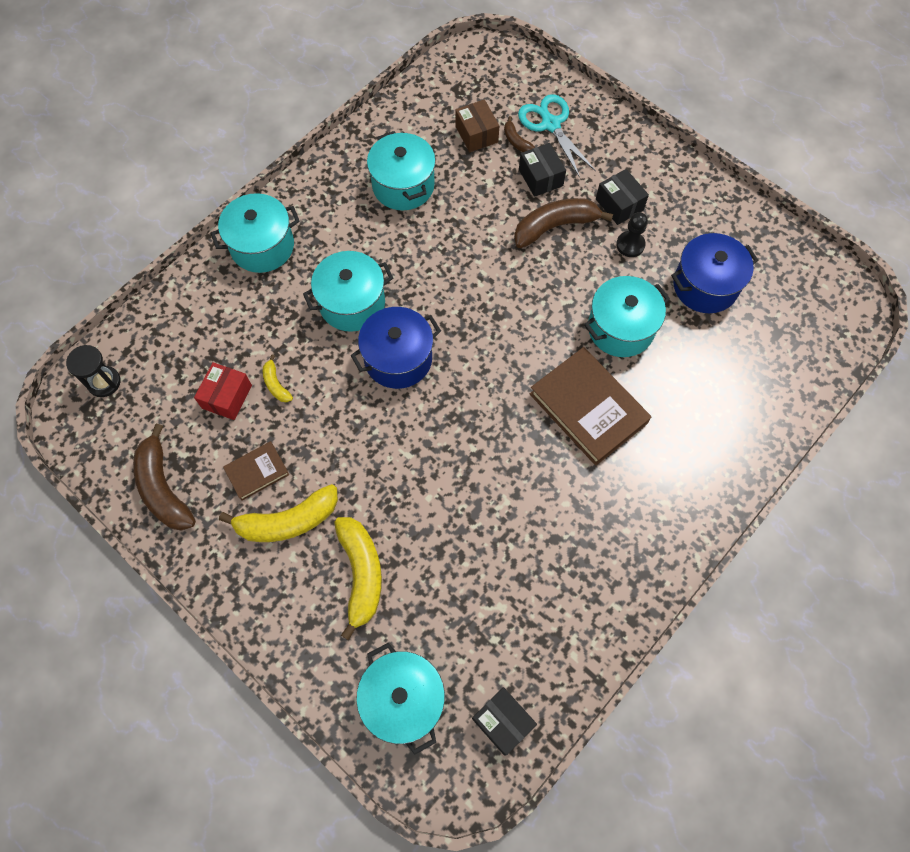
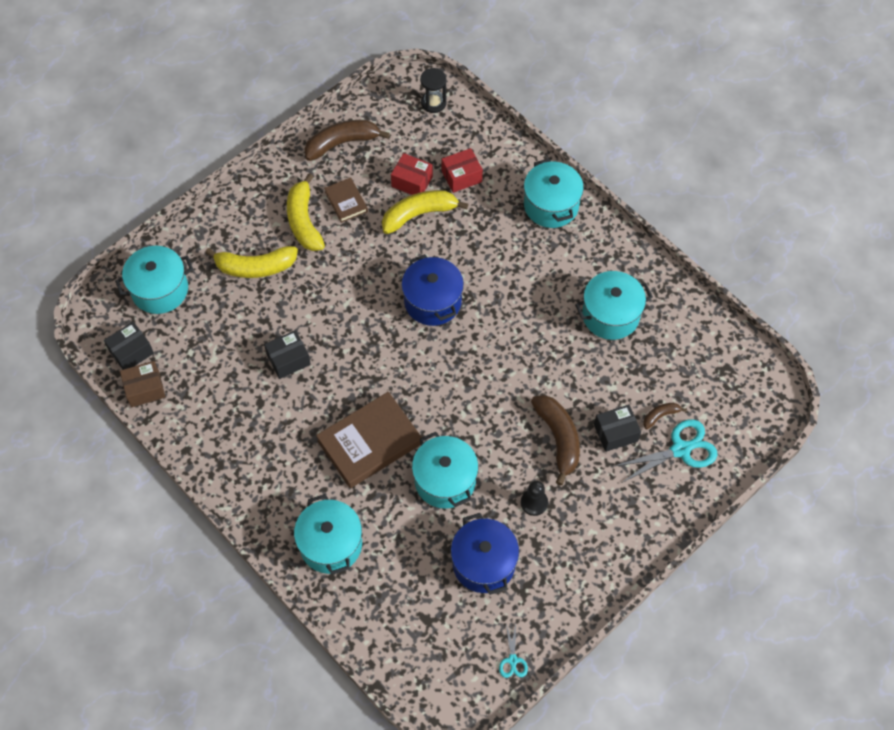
camera: 95 degrees right, 5 degrees down
(220, 341) = (461, 176): none -> red box
(276, 384) = (419, 214): yellow banana -> yellow banana, size x2.02
(352, 303) = (489, 270): turquoise pot -> turquoise pot (330, 544)
(476, 134) = (669, 381): brown box -> brown box (145, 389)
(619, 204) = (581, 500): black box -> black box (288, 359)
(798, 254) = (512, 660): none -> turquoise scissors

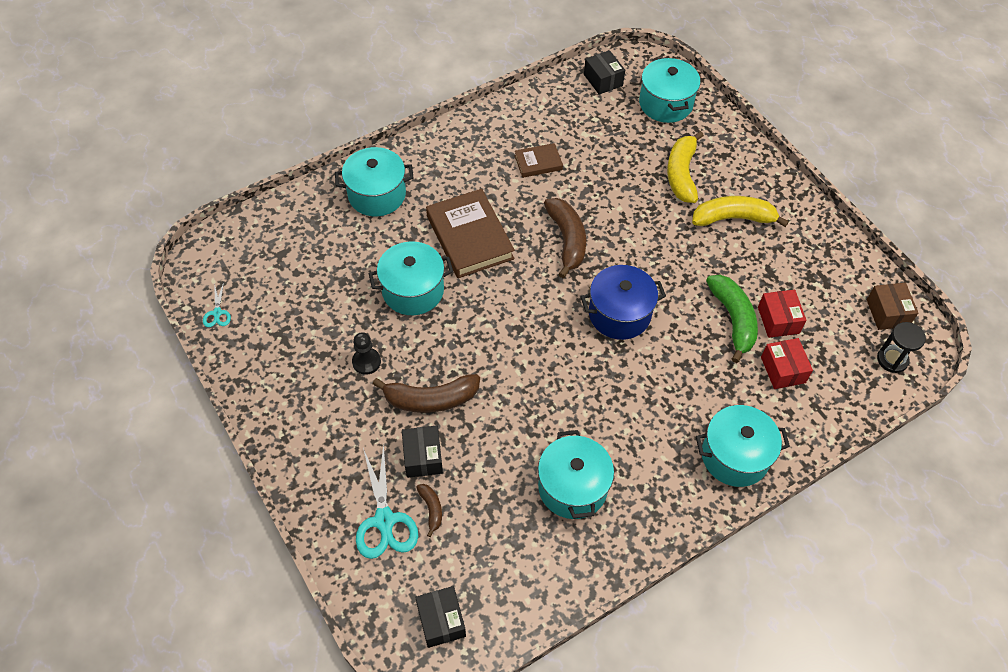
camera: 100 degrees right, 5 degrees down
(145, 389) = (563, 86): brown box -> brown box (887, 313)
(288, 359) = (573, 187): black box -> black box (441, 621)
(342, 143) = (834, 264): brown banana -> brown banana (567, 240)
(346, 201) = (755, 257): brown book -> brown book (538, 162)
(412, 182) = (778, 320): red box -> red box turned 45 degrees counterclockwise
(419, 214) = (733, 320): yellow banana -> green banana
(484, 563) = (318, 307): blue pot -> none
(512, 660) = (217, 313): turquoise scissors -> turquoise scissors turned 105 degrees counterclockwise

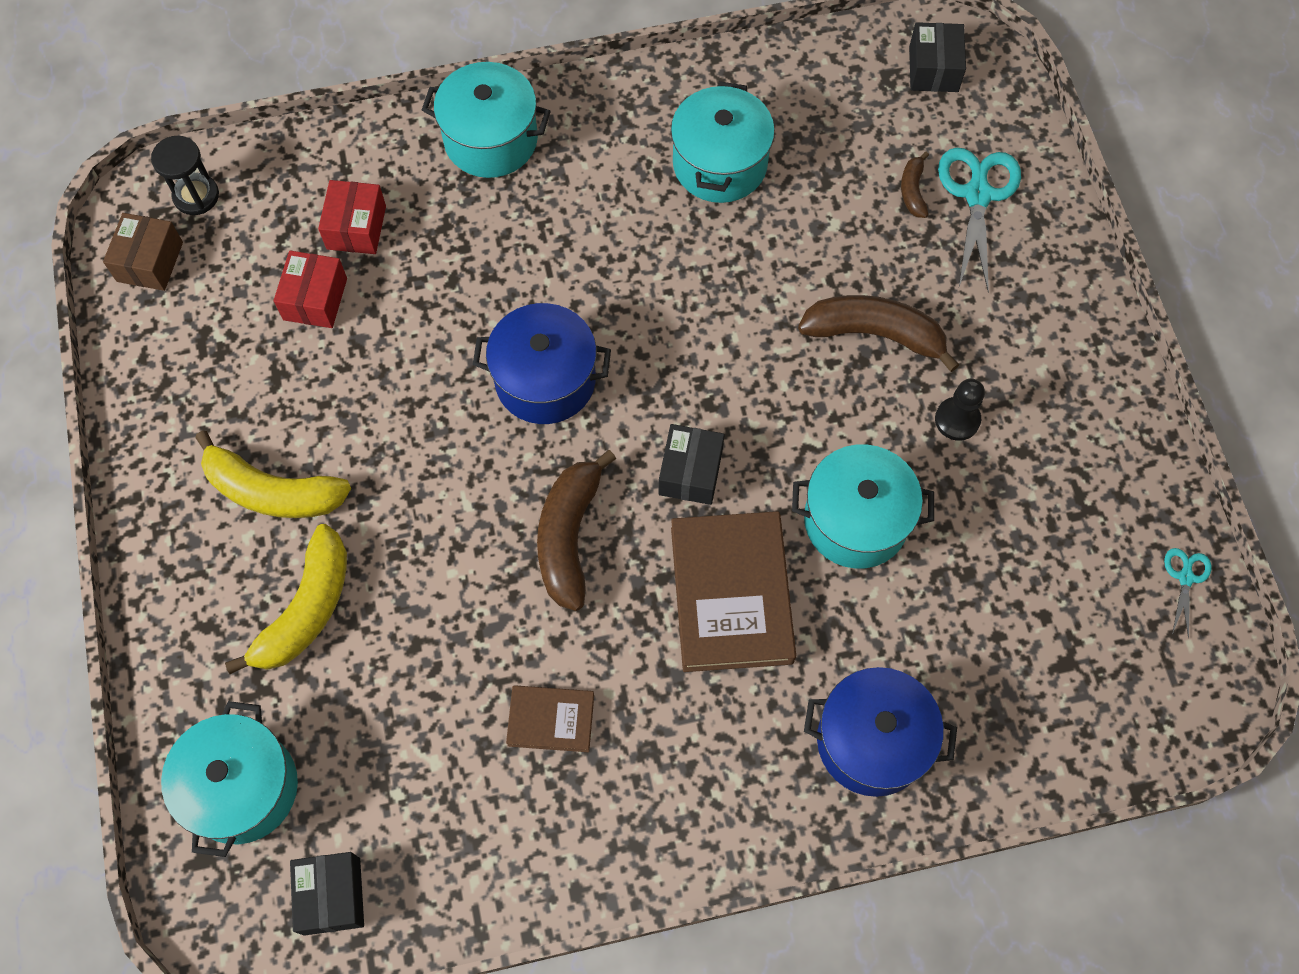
camera: 160 degrees left, 10 degrees up
(377, 194) = (871, 741): turquoise pot -> blue pot
(423, 457) = (907, 258): black box -> black box (690, 472)
(733, 320) = (380, 319): green banana -> none

